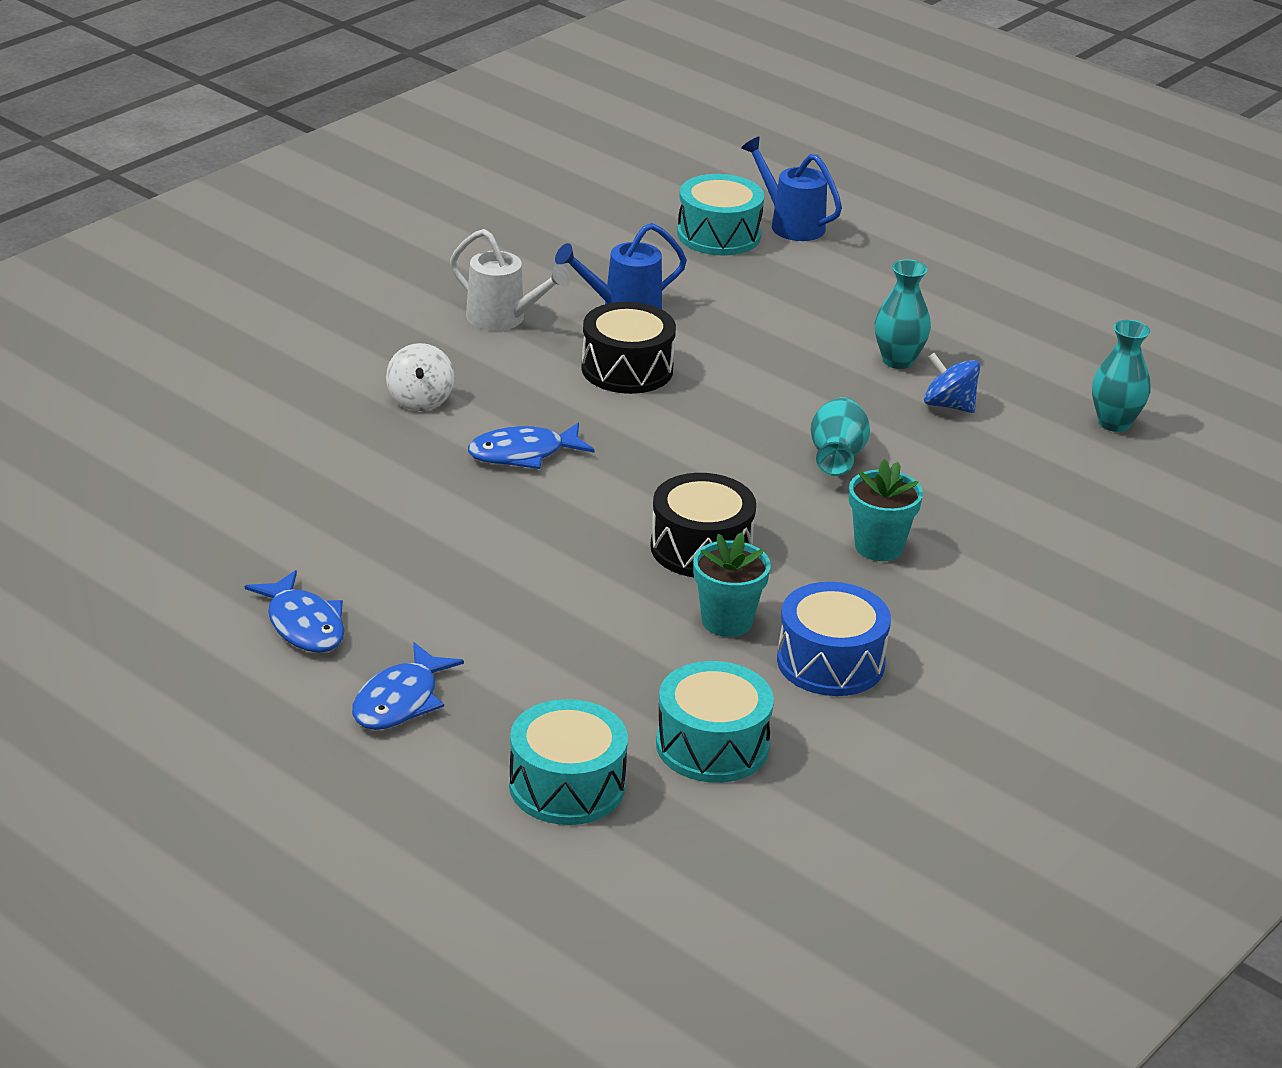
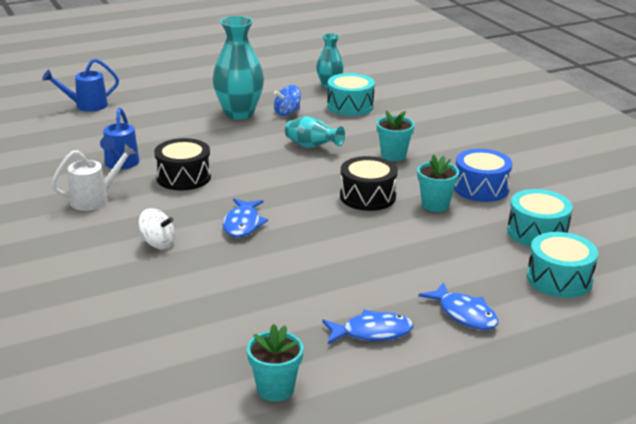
camera: 65 degrees left, 5 degrees down
(135, 573) = (275, 389): none -> turquoise flower pot
(718, 235) = (75, 124): turquoise drum -> turquoise drum (350, 106)
(898, 361) = (239, 113): turquoise vase -> turquoise vase, size x1.73

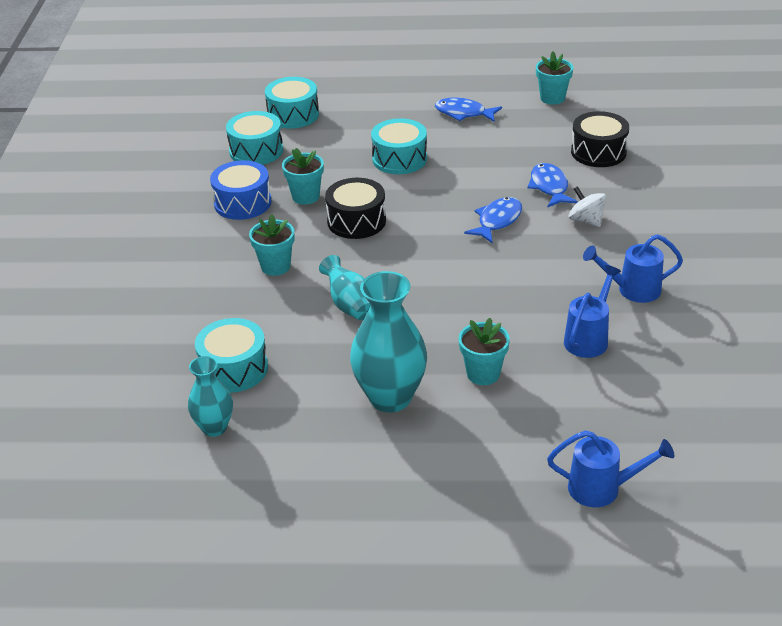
camera: 150 degrees left, 10 degrees up
(95, 199) = (632, 290): white watering can -> blue watering can
(183, 177) = (524, 297): black drum -> black drum (598, 152)
(187, 134) = (483, 374): none -> turquoise flower pot
(287, 112) = (326, 380): blue spinning top -> none
(389, 258) = (399, 159): none -> turquoise drum
(464, 314) = (389, 109): blue fish -> blue fish (549, 187)

